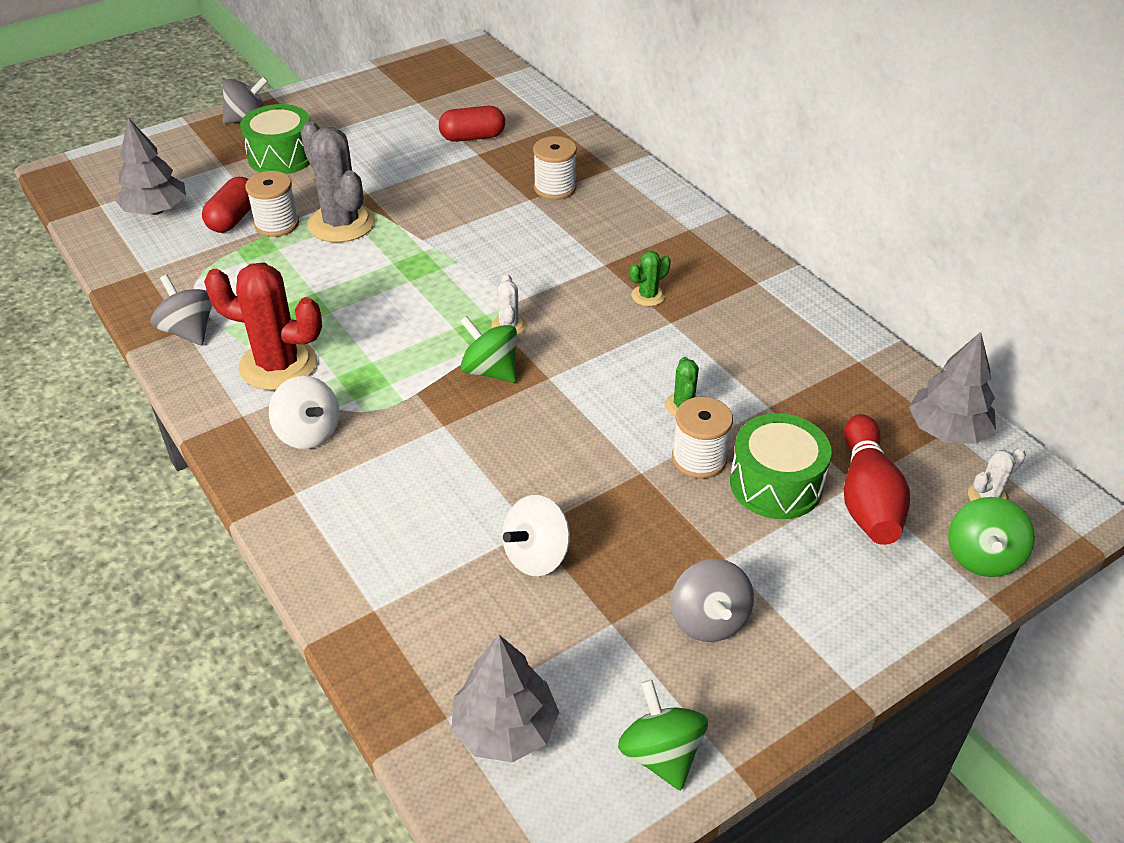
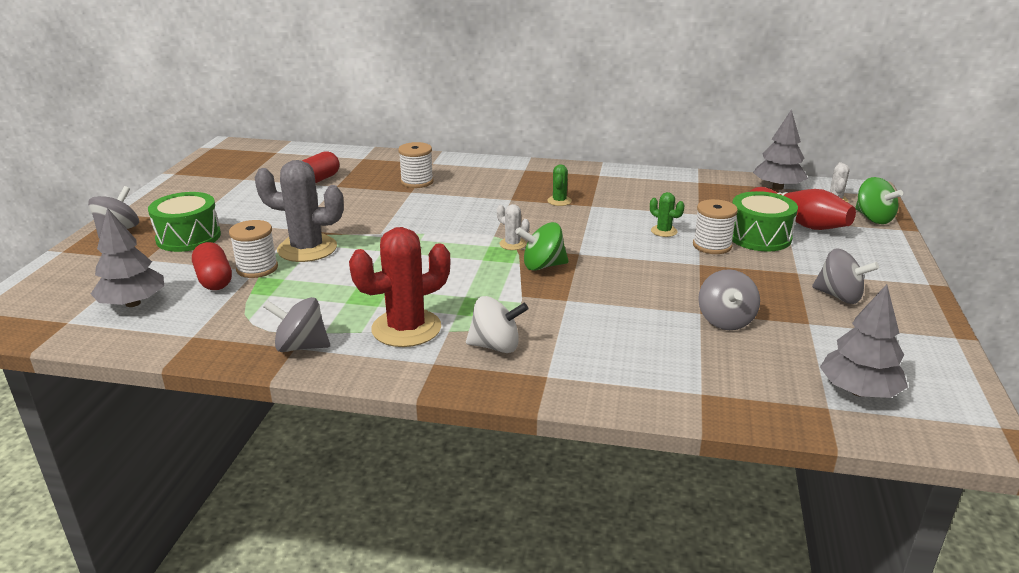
camera: 45 degrees left, 15 degrees down
(536, 555) = (725, 320): white spinning top -> grey spinning top
(661, 754) = (927, 352): green spinning top -> none

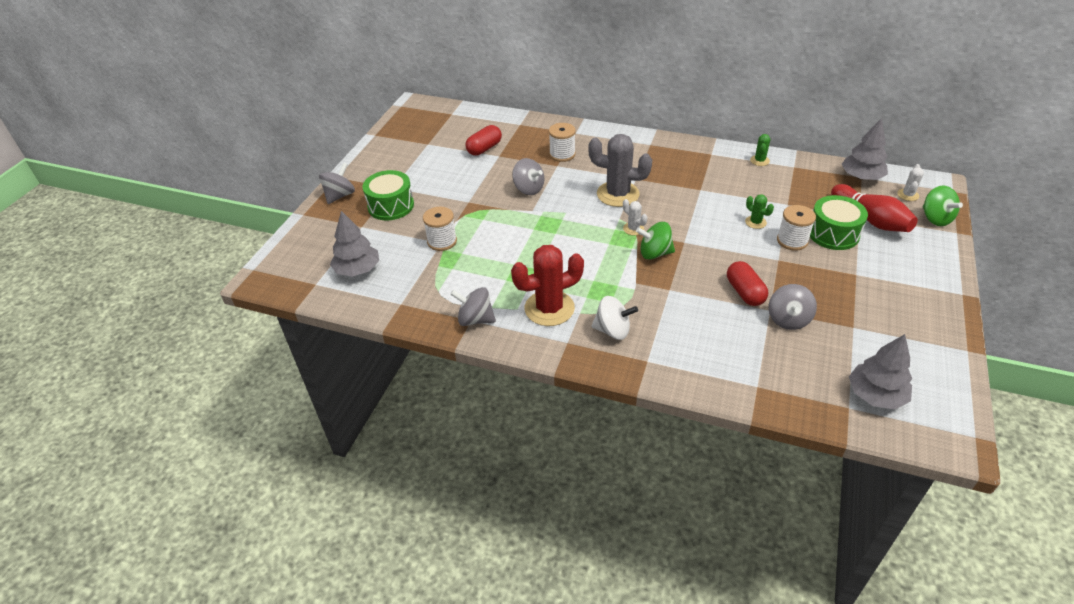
camera: 10 degrees right, 15 degrees up
(214, 280) = (412, 251): red capsule -> red capsule (744, 292)
(307, 249) = (478, 223): grey cactus -> grey cactus (618, 194)
(559, 201) = (675, 183): green cactus -> green cactus (759, 161)
(839, 296) = (884, 302): grey spinning top -> grey spinning top (528, 189)

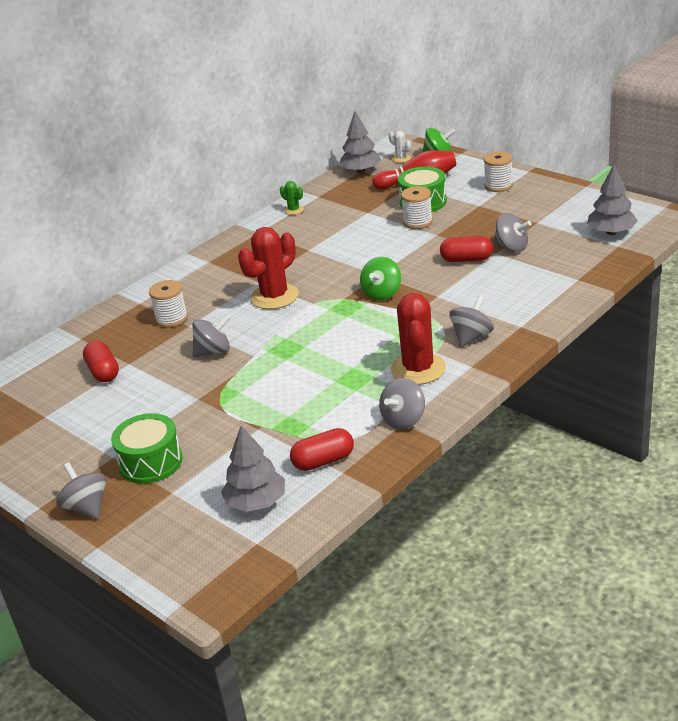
camera: 65 degrees left, 10 degrees down
(411, 289) = (323, 461): none -> red capsule
(442, 241) = (256, 427): white spool -> white spool (498, 186)
(612, 330) = (471, 337): white spinning top -> grey spinning top
(618, 194) = (274, 296): grey cactus -> red cactus
(633, 229) = (336, 298): white cactus -> none
(755, 222) = (379, 233): green cactus -> none

